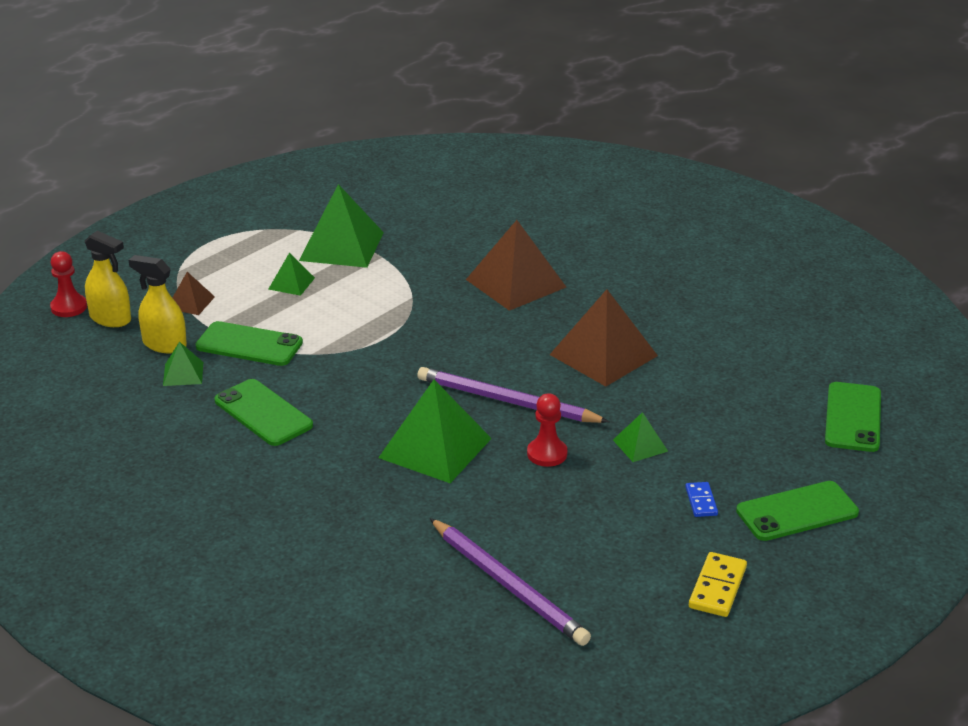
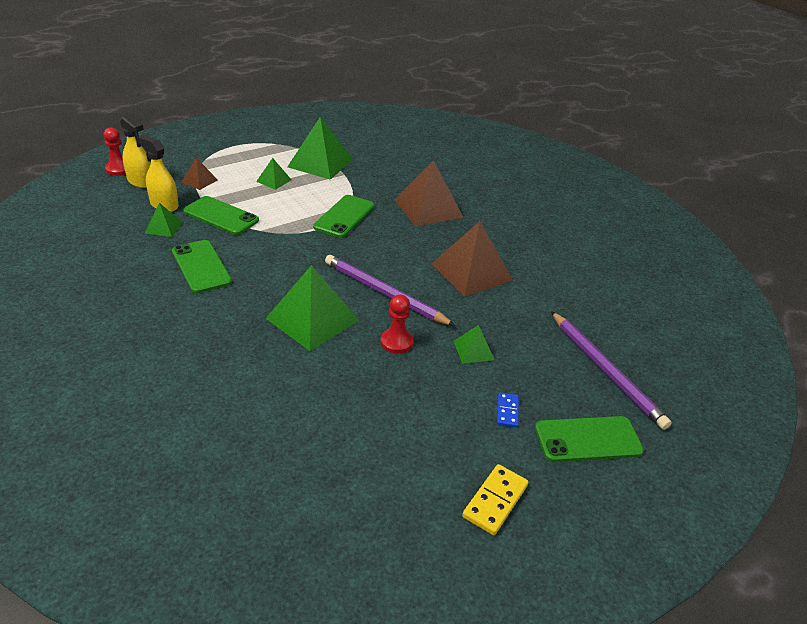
camera: 10 degrees right, 5 degrees up
(509, 585) = (314, 456): purple pencil -> purple pencil (606, 371)
(853, 417) = (656, 362): green phone -> green phone (344, 216)

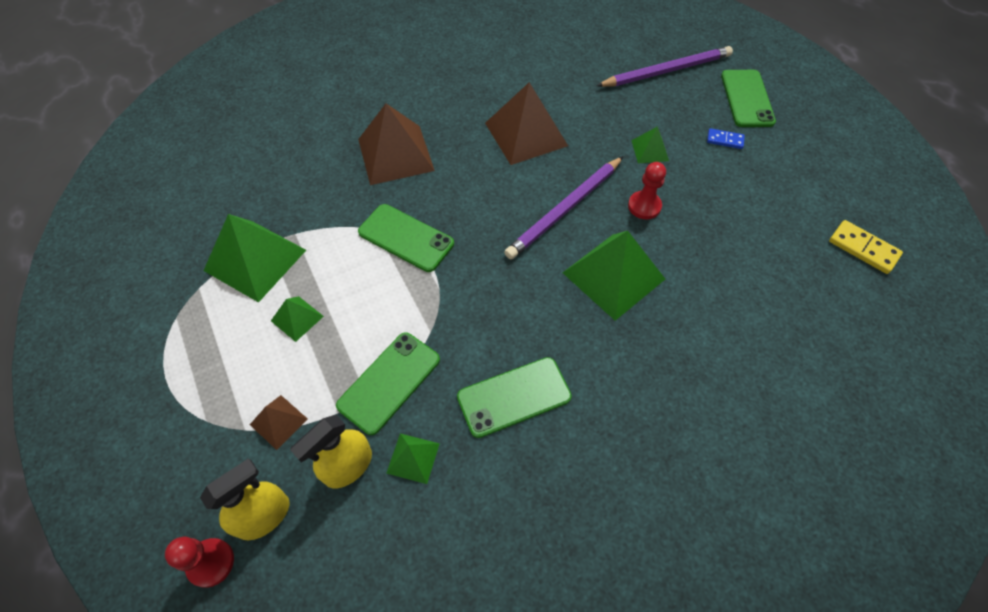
camera: 80 degrees left, 20 degrees up
(495, 501) = (821, 163): yellow domino -> yellow domino (863, 248)

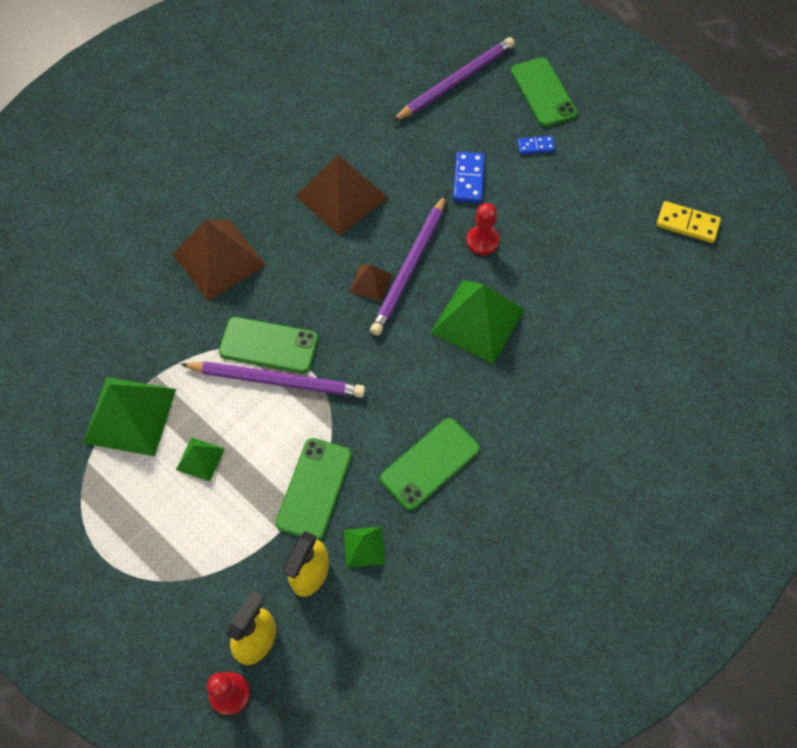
camera: 20 degrees left, 5 degrees up
(278, 421) = (230, 558): brown pyramid -> brown pyramid (370, 283)
(399, 271) = (277, 380): none -> purple pencil
(650, 150) = (468, 179): green pyramid -> blue domino

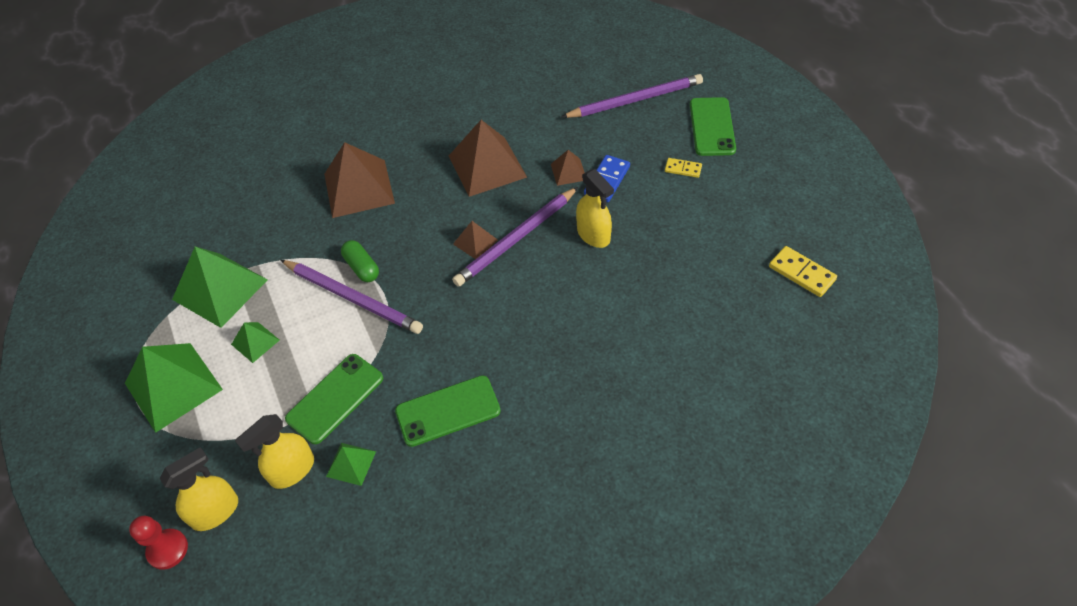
camera: 25 degrees right, 10 degrees down
(269, 345) = (362, 267): green phone -> green capsule
(426, 180) = (568, 172): none -> brown pyramid
(477, 321) = (555, 301): green pyramid -> green pyramid (173, 386)
(482, 241) = (593, 235): red pawn -> yellow spray bottle
(535, 146) = (683, 169): blue domino -> yellow domino

